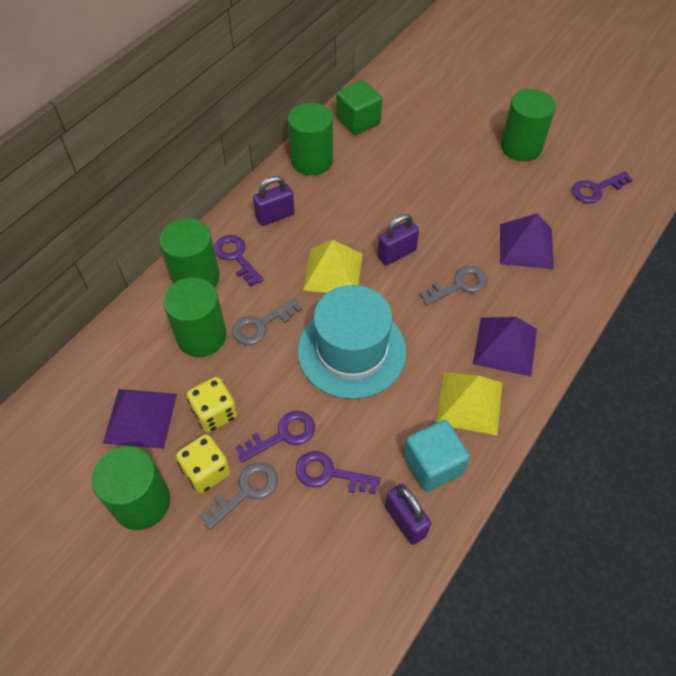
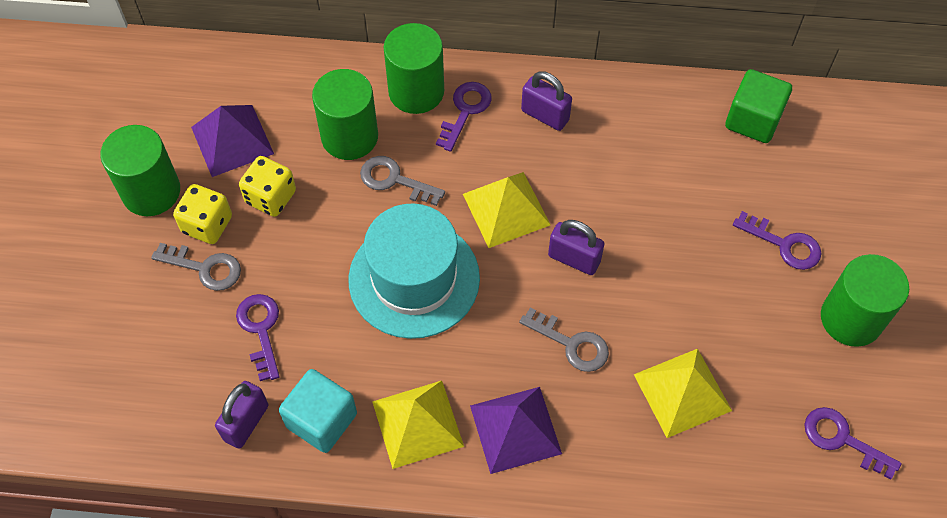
camera: 60 degrees right, 5 degrees up
(282, 435) = (280, 267): purple key -> purple key (784, 244)
(312, 160) = (652, 106): green cylinder -> none
(526, 246) = (682, 392): purple pyramid -> yellow pyramid

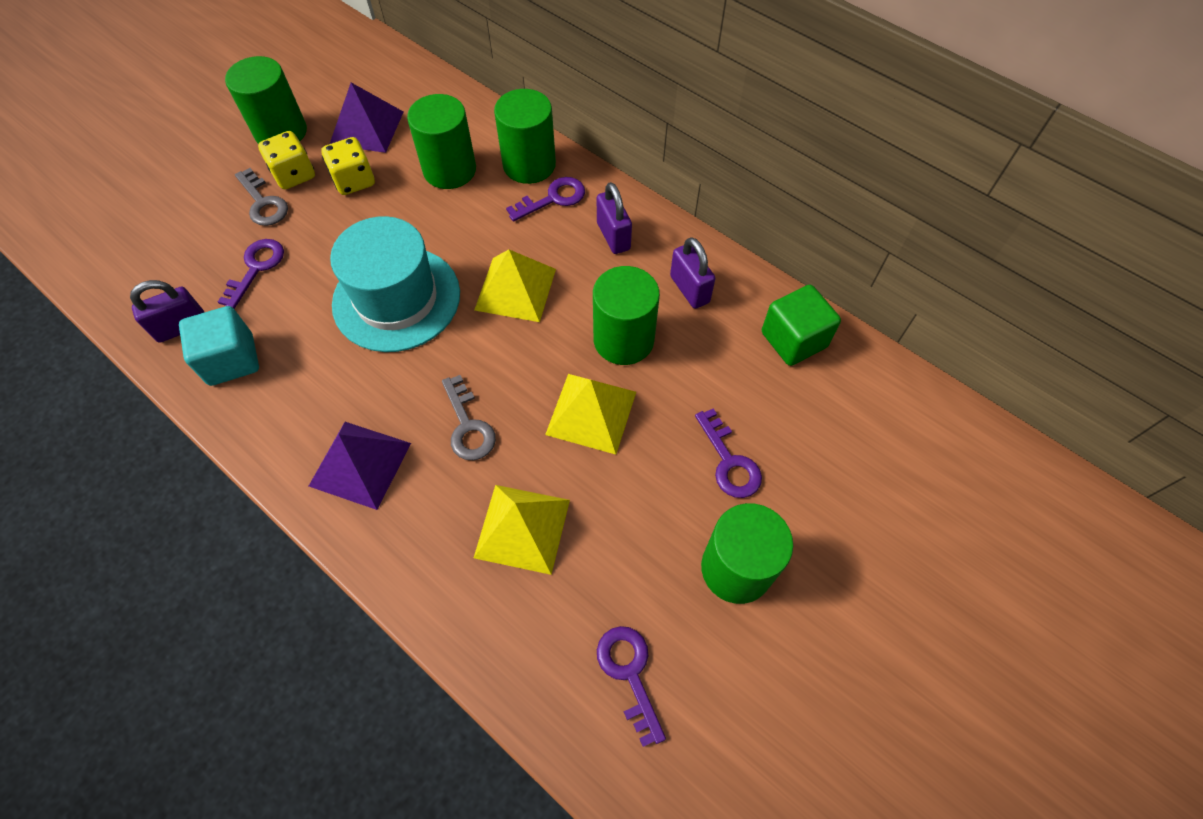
camera: 35 degrees right, 0 degrees up
(395, 180) = (452, 219): grey key -> none
(417, 423) = (294, 408): yellow pyramid -> yellow pyramid (591, 412)
(574, 259) = (533, 360): purple padlock -> purple padlock (689, 289)
(629, 198) = (623, 339): none -> green cylinder

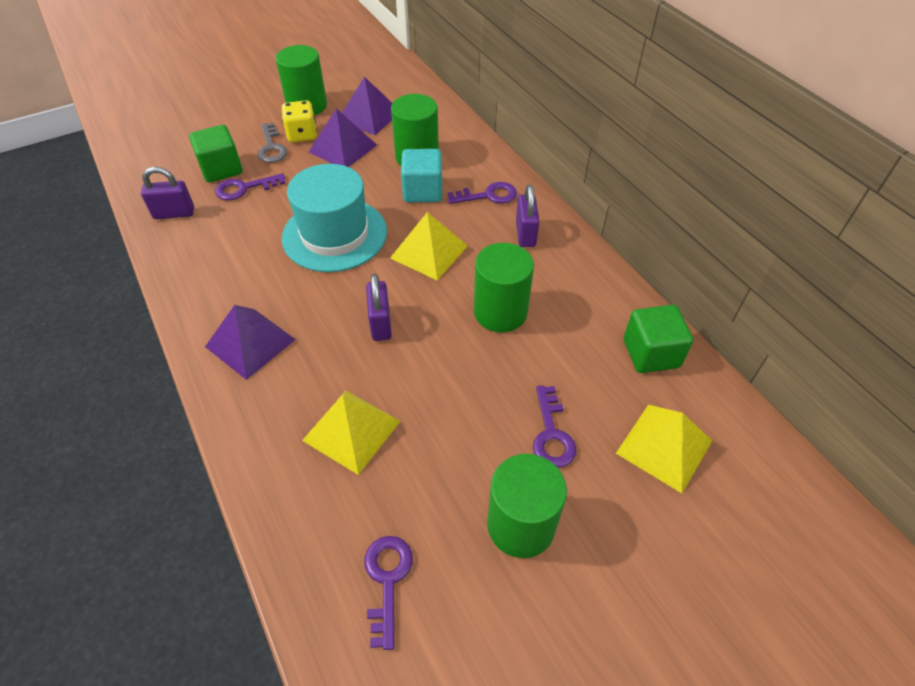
camera: 20 degrees right, 10 degrees down
(213, 250) = (221, 169): none -> green cube
(231, 360) = (196, 244): turquoise cube -> turquoise cube (423, 191)
(256, 268) = (244, 188): purple key -> purple key turned 150 degrees counterclockwise
(354, 181) = (343, 148): yellow dice -> purple pyramid
(468, 426) = (345, 340): grey key -> none
(529, 164) = (480, 168): green cylinder -> none
(591, 412) = (449, 359): yellow pyramid -> yellow pyramid (664, 446)
(689, 289) = (573, 289): purple padlock -> purple padlock (381, 323)

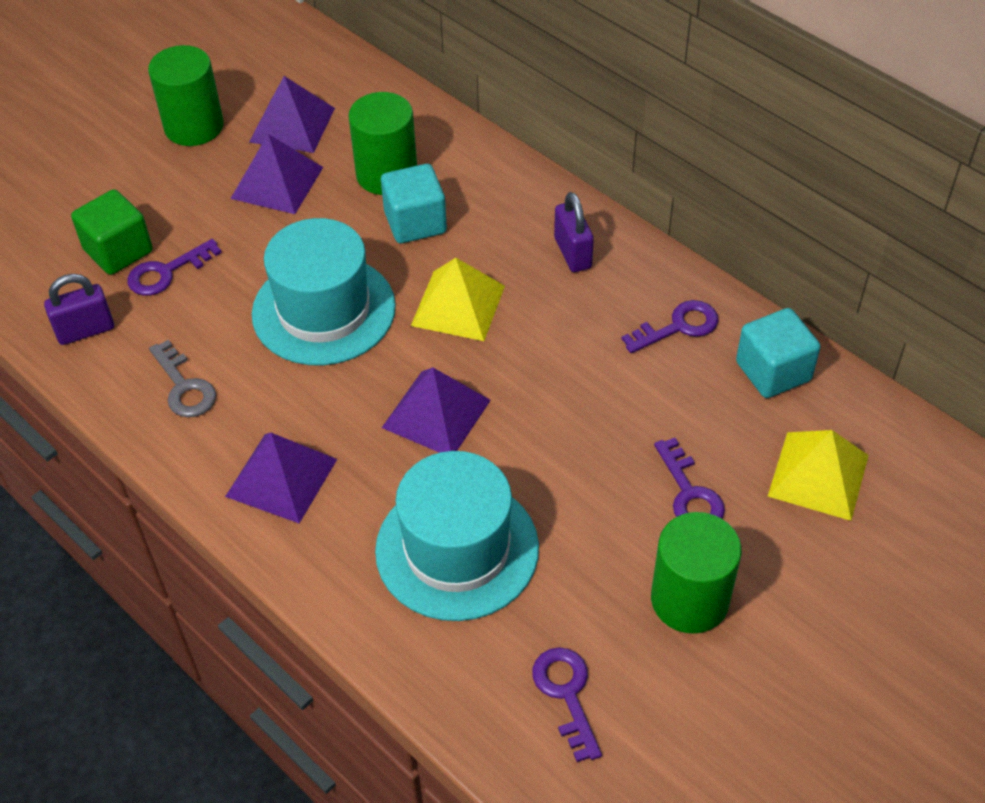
camera: 15 degrees left, 0 degrees up
(271, 147) = (174, 203): grey key -> grey key (184, 386)
(302, 134) = (209, 174): yellow dice -> none
(351, 430) = (457, 549): yellow pyramid -> turquoise hat
(381, 323) = (436, 413): purple padlock -> purple pyramid
(488, 195) = (505, 210): purple key -> purple key (678, 327)
(500, 312) = (578, 363): green cylinder -> none
(651, 353) = (773, 371): green cube -> turquoise cube

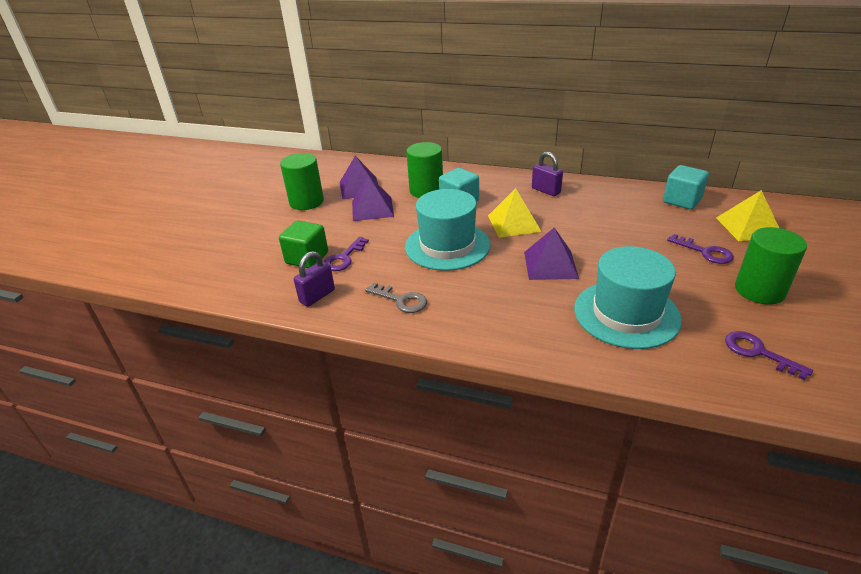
camera: 25 degrees left, 15 degrees down
(281, 477) = (498, 319): purple pyramid -> none
(678, 327) = (623, 199): purple key -> none

